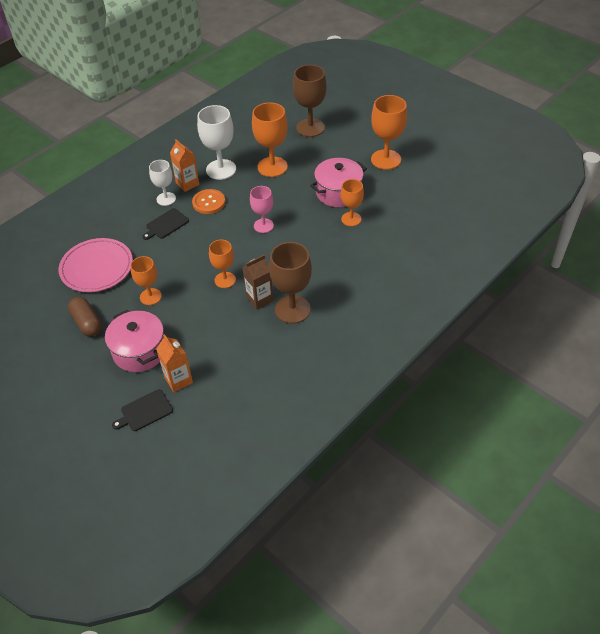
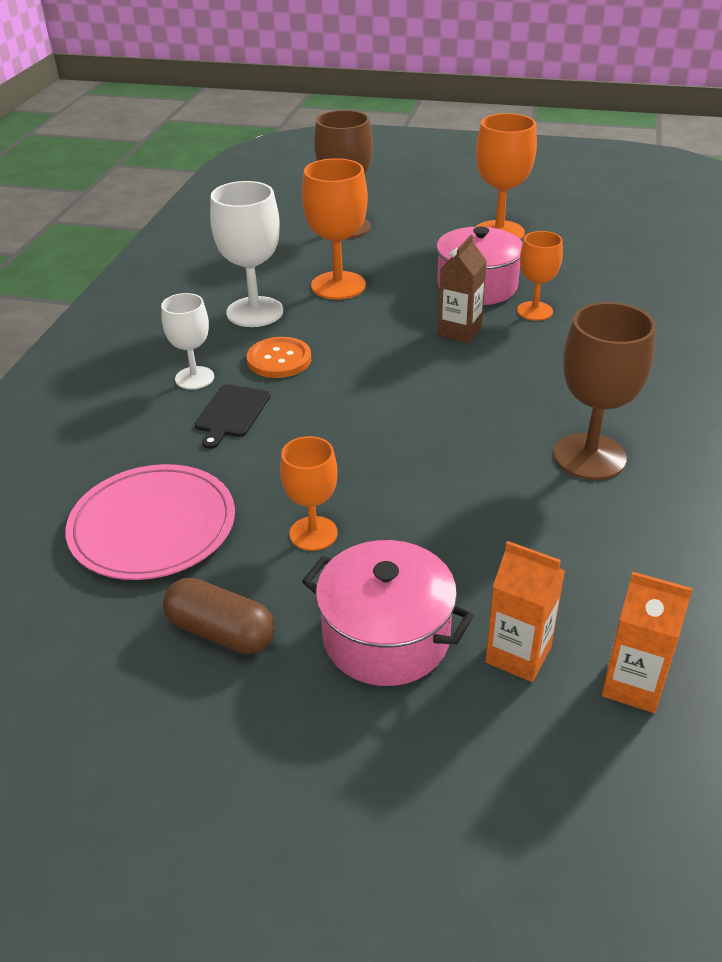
camera: 30 degrees left, 10 degrees down
(145, 411) = (513, 748): black cutting board -> none
(187, 184) = (214, 346): orange carton -> orange carton (633, 685)
(225, 280) = (426, 456): orange goblet -> none
(259, 299) = (517, 462): brown carton -> brown carton (459, 331)
(263, 226) = (408, 361): pink goblet -> none

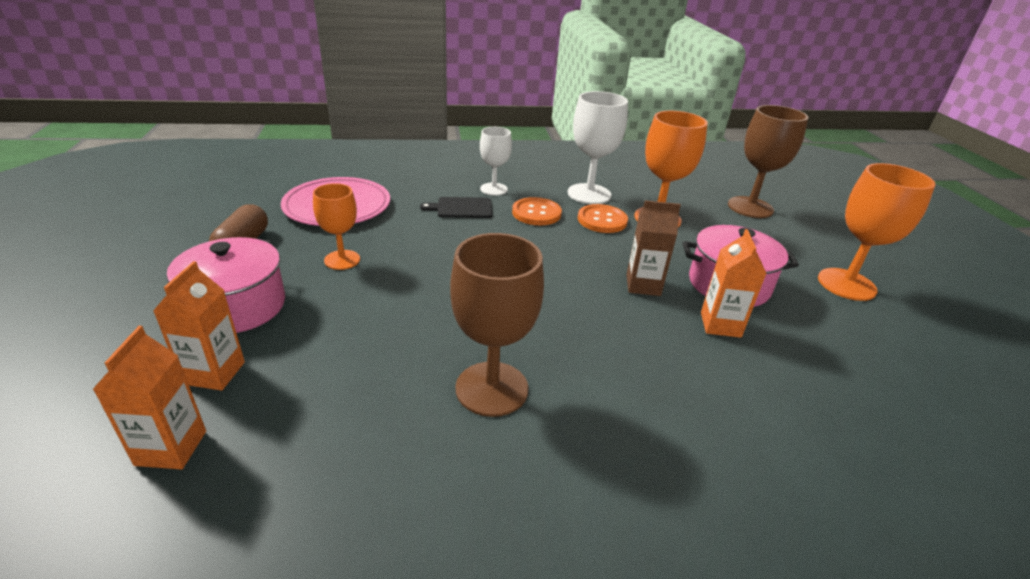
camera: 65 degrees right, 5 degrees down
(322, 320) = (602, 220): none -> orange button
(534, 311) = (720, 324): orange goblet -> orange carton

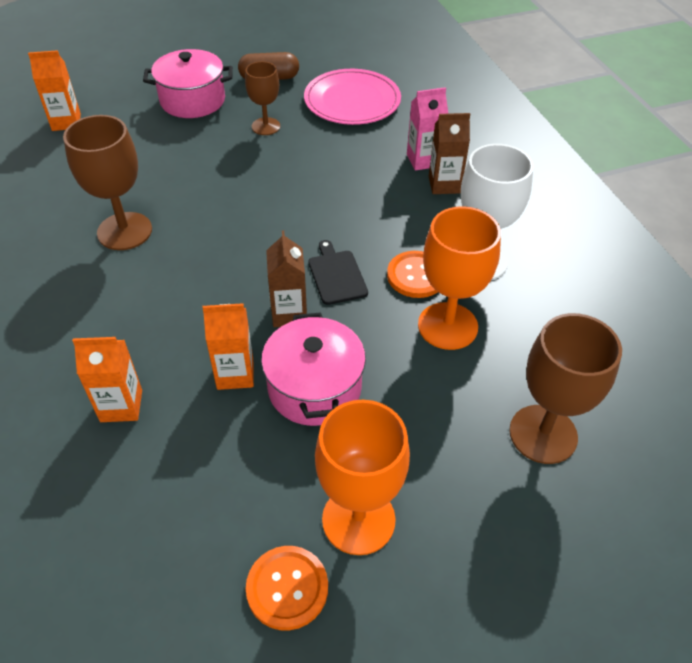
camera: 80 degrees right, 15 degrees up
(214, 373) = (125, 115): orange carton -> orange carton (121, 406)
(342, 260) = (266, 126): orange goblet -> brown goblet
(456, 191) = (423, 160): none -> pink carton
(462, 208) = (388, 170): black cutting board -> black cutting board (337, 275)
(493, 189) = (444, 185): white goblet -> brown carton
(536, 213) = (405, 223): orange button -> orange button (287, 588)

